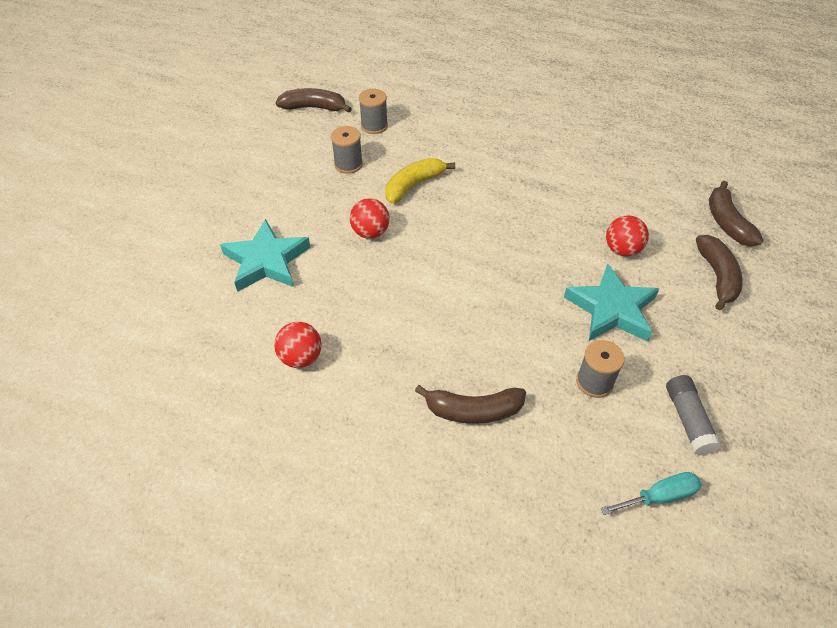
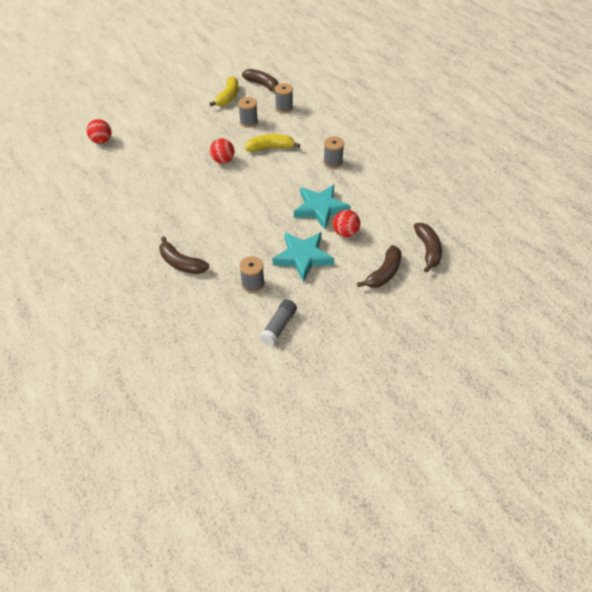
camera: 35 degrees right, 0 degrees up
(266, 261) = (161, 151): turquoise star -> turquoise star (320, 208)
(283, 142) = (228, 97): none -> yellow banana
(301, 357) = (132, 200): red ball -> red ball (102, 141)
(509, 168) = (333, 162): none -> grey spool
(659, 496) = (224, 347): turquoise screwdriver -> none
(727, 222) = (428, 250): brown banana -> brown banana turned 150 degrees clockwise

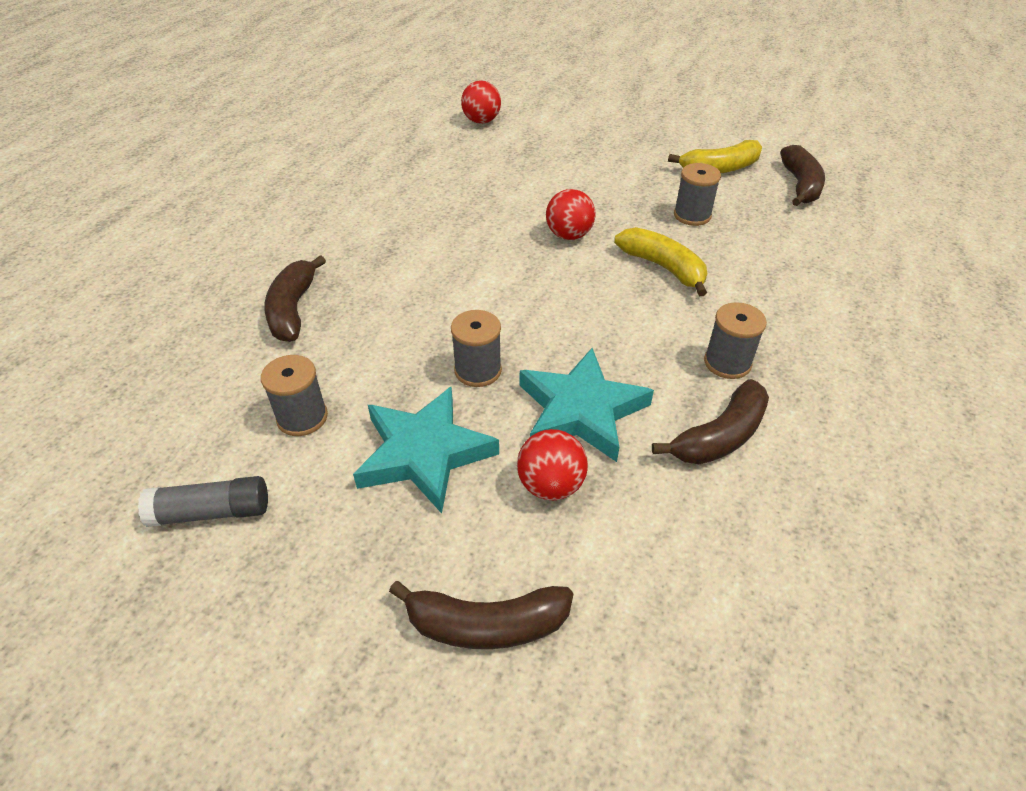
camera: 55 degrees right, 5 degrees down
(284, 108) = (781, 233): grey spool -> grey spool (478, 370)
(428, 250) = (641, 685): brown banana -> brown banana (719, 436)

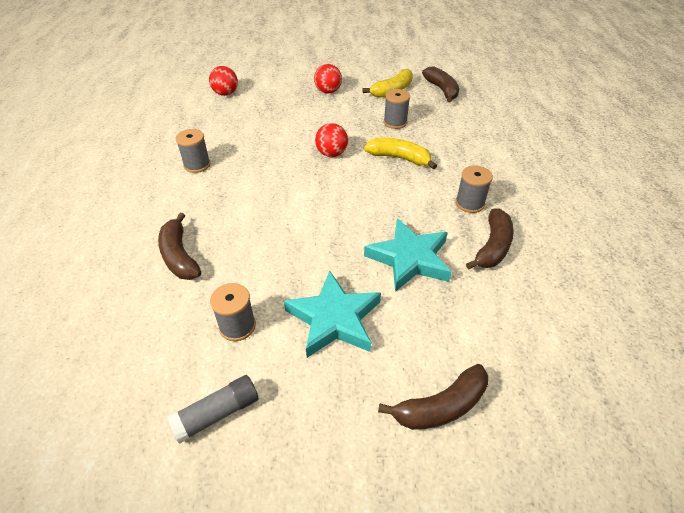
camera: 25 degrees left, 0 degrees up
(478, 370) = (332, 255): grey spool -> grey spool (197, 165)
(550, 485) = (422, 309): red ball -> red ball (328, 91)

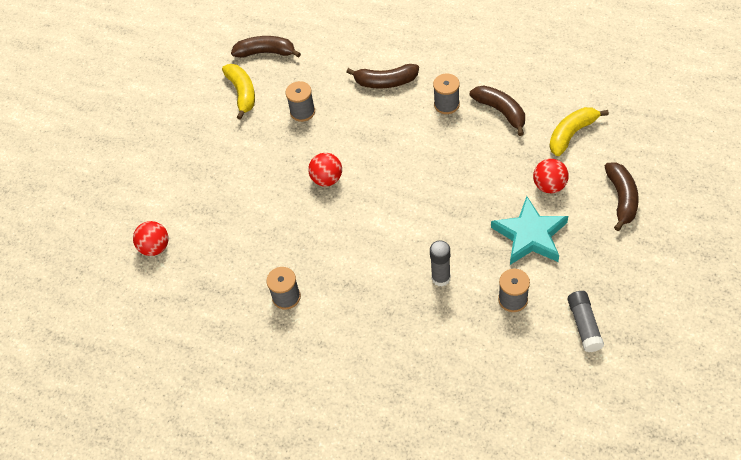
camera: 60 degrees left, 10 degrees up
(179, 256) = (417, 329): brown banana -> brown banana (385, 82)
(248, 257) = (441, 278): none -> grey glue stick
(328, 91) = (210, 149): red ball -> red ball (549, 186)
(399, 158) = (362, 129): yellow banana -> yellow banana (572, 134)
(409, 258) = (490, 168): turquoise star -> none

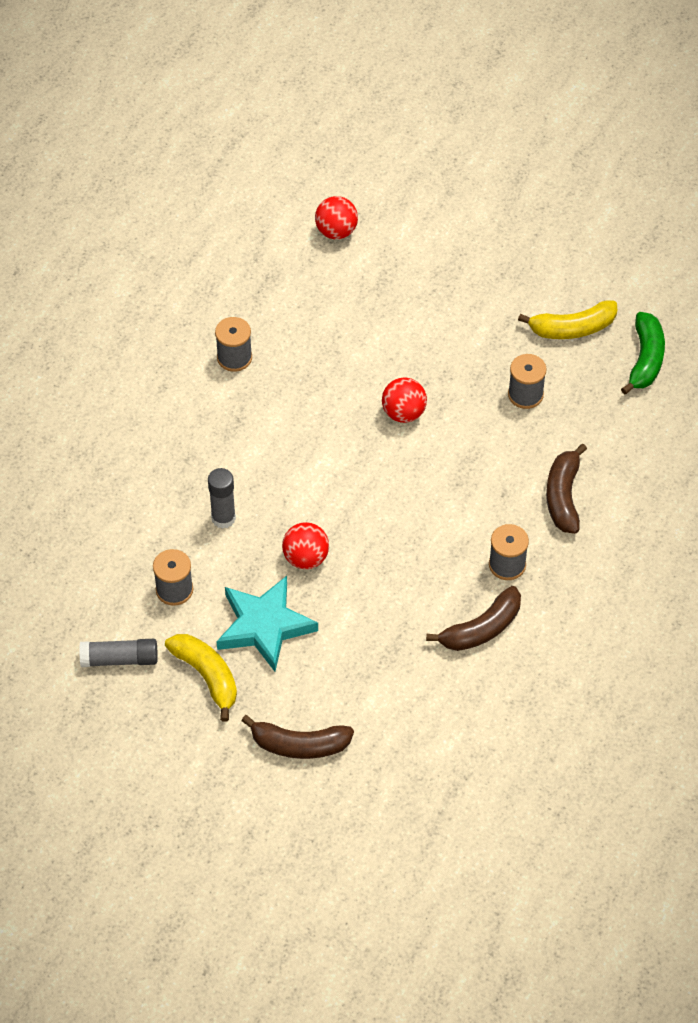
camera: 90 degrees right, 0 degrees up
(266, 52) = (645, 359): brown banana -> green banana
(549, 186) = (339, 663): red ball -> red ball (306, 558)
(572, 134) = (423, 709): yellow banana -> yellow banana (207, 676)

